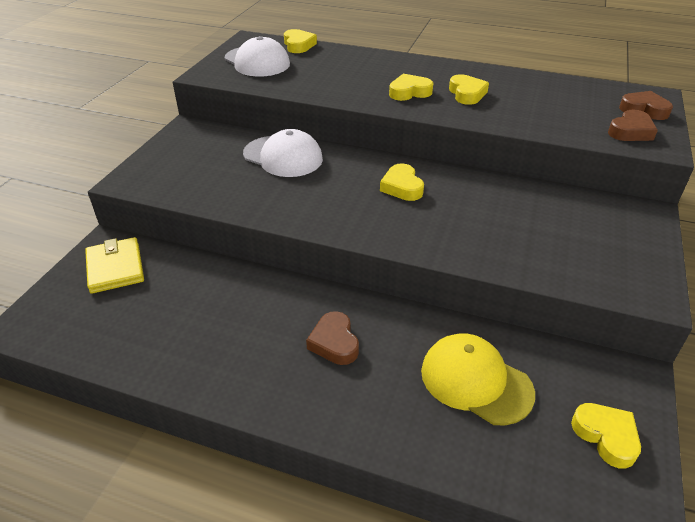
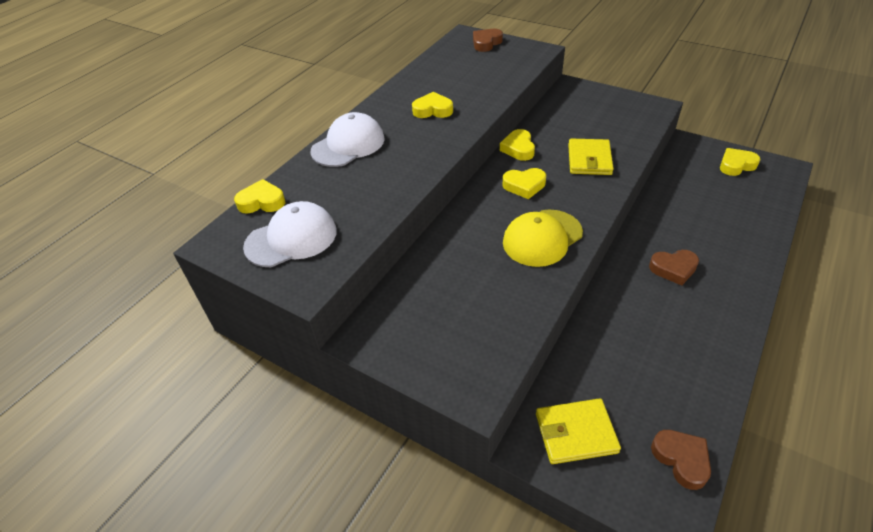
camera: 75 degrees left, 5 degrees up
(283, 156) = (454, 256): white cap -> white cap (348, 145)
(409, 92) = (417, 139): yellow heart -> yellow heart (518, 148)
(474, 231) = (589, 159): none -> yellow wallet
(476, 381) = (702, 205): yellow cap -> yellow cap (542, 238)
(630, 131) = (516, 55): brown heart -> brown heart (681, 459)

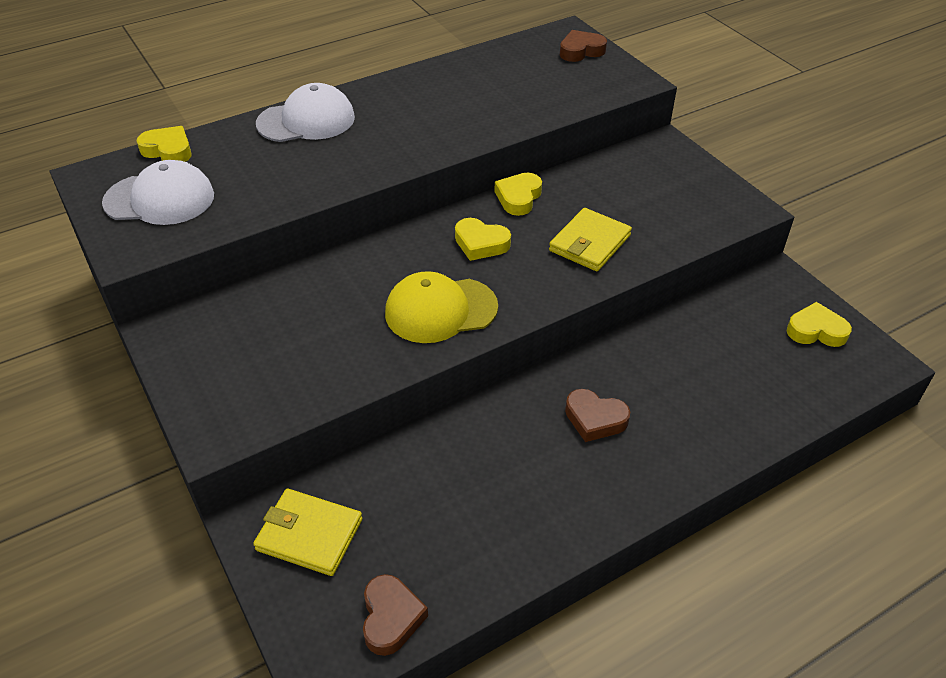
camera: 25 degrees right, 0 degrees up
(433, 110) = (433, 113): yellow heart -> none

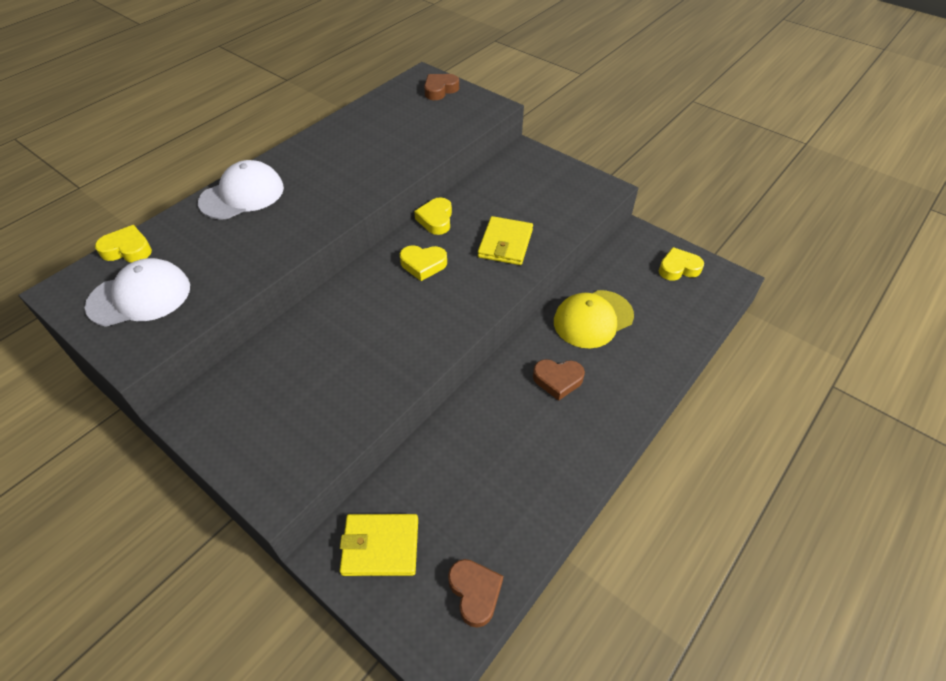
camera: 20 degrees left, 5 degrees up
(440, 310) = (416, 328): yellow cap -> yellow cap (593, 319)

